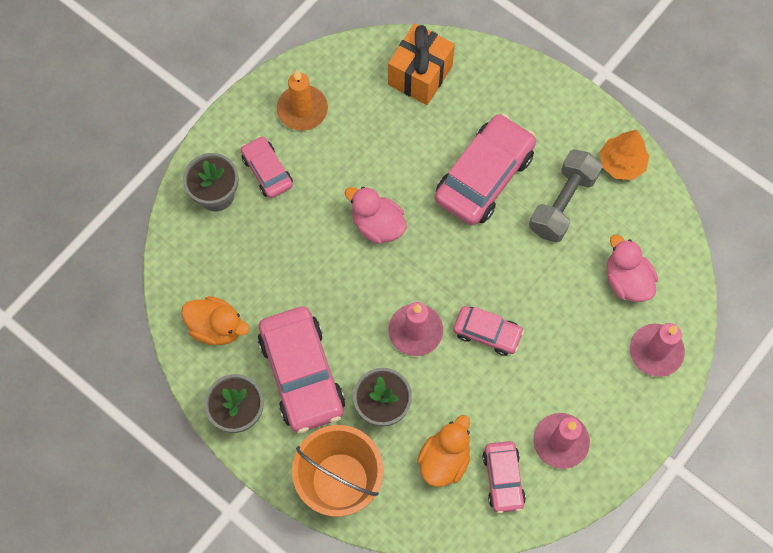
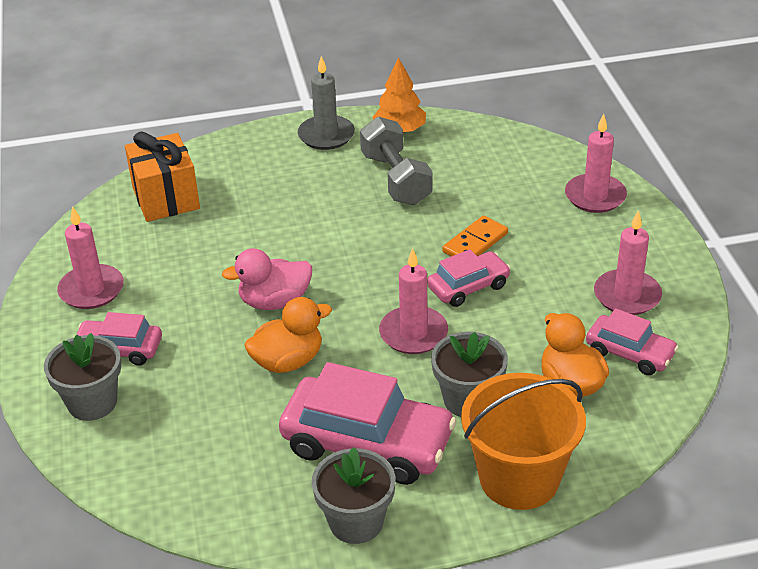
camera: 50 degrees left, 30 degrees down
(217, 327) = (237, 485): orange duck -> orange duck (288, 361)
(302, 110) = (91, 290): orange candle -> pink candle
(484, 177) = (313, 210): pink car -> none
(536, 305) = (475, 243): none -> orange domino
(573, 119) = (326, 135): none -> grey candle
(626, 281) = (510, 180): pink duck -> none

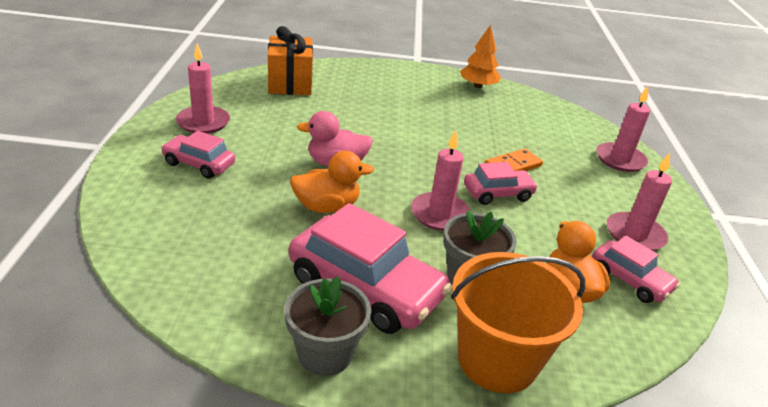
camera: 10 degrees right, 5 degrees down
(92, 402) = (154, 194): grey flower pot -> none
(326, 135) = (423, 77): grey candle -> none
(395, 179) = (464, 112): grey dumbbell -> none

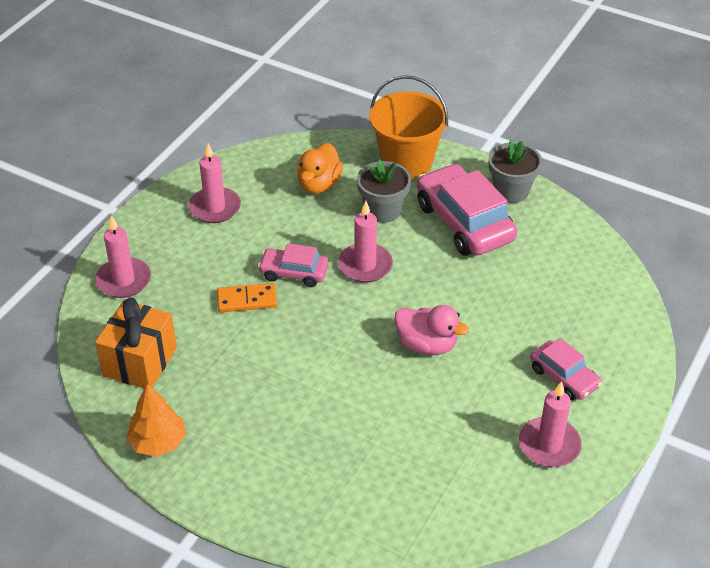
camera: 150 degrees left, 10 degrees up
(290, 84) = (418, 505): orange gift -> orange gift (140, 362)
(327, 207) = (460, 297): orange duck -> none
(629, 280) = (264, 179): pink car -> none

